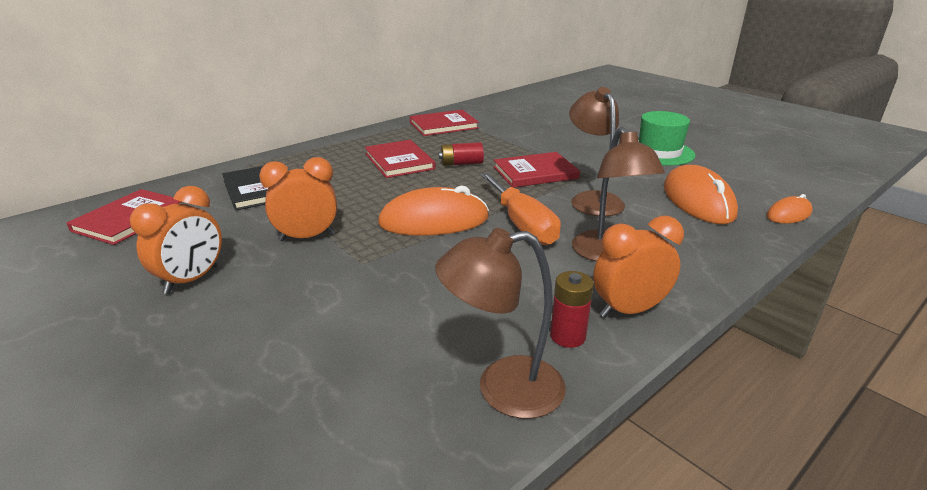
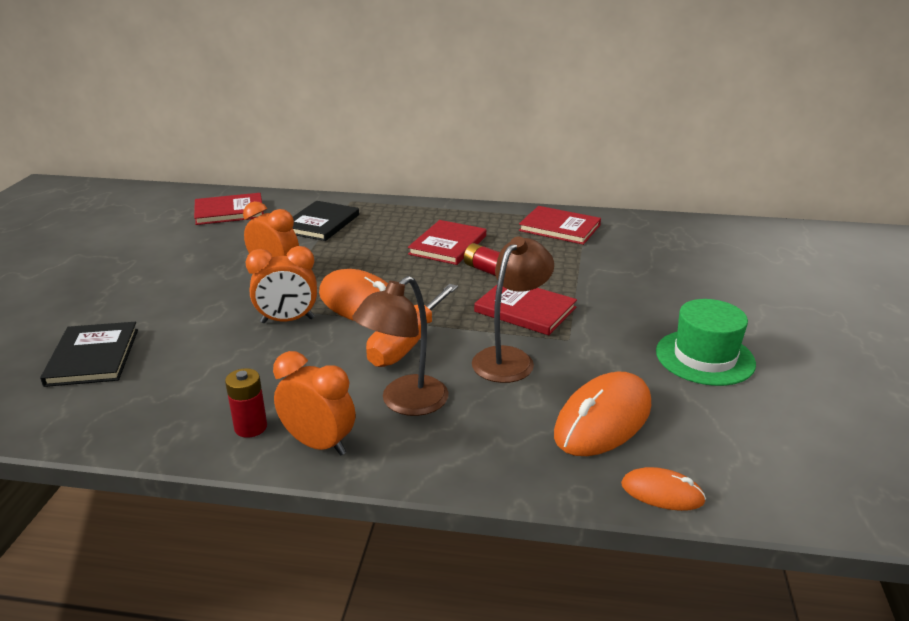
camera: 50 degrees right, 0 degrees up
(192, 280) = (182, 266): orange clock -> orange clock (287, 320)
(293, 401) = (93, 357): none -> black book
(502, 389) = (162, 423): brown lamp -> none

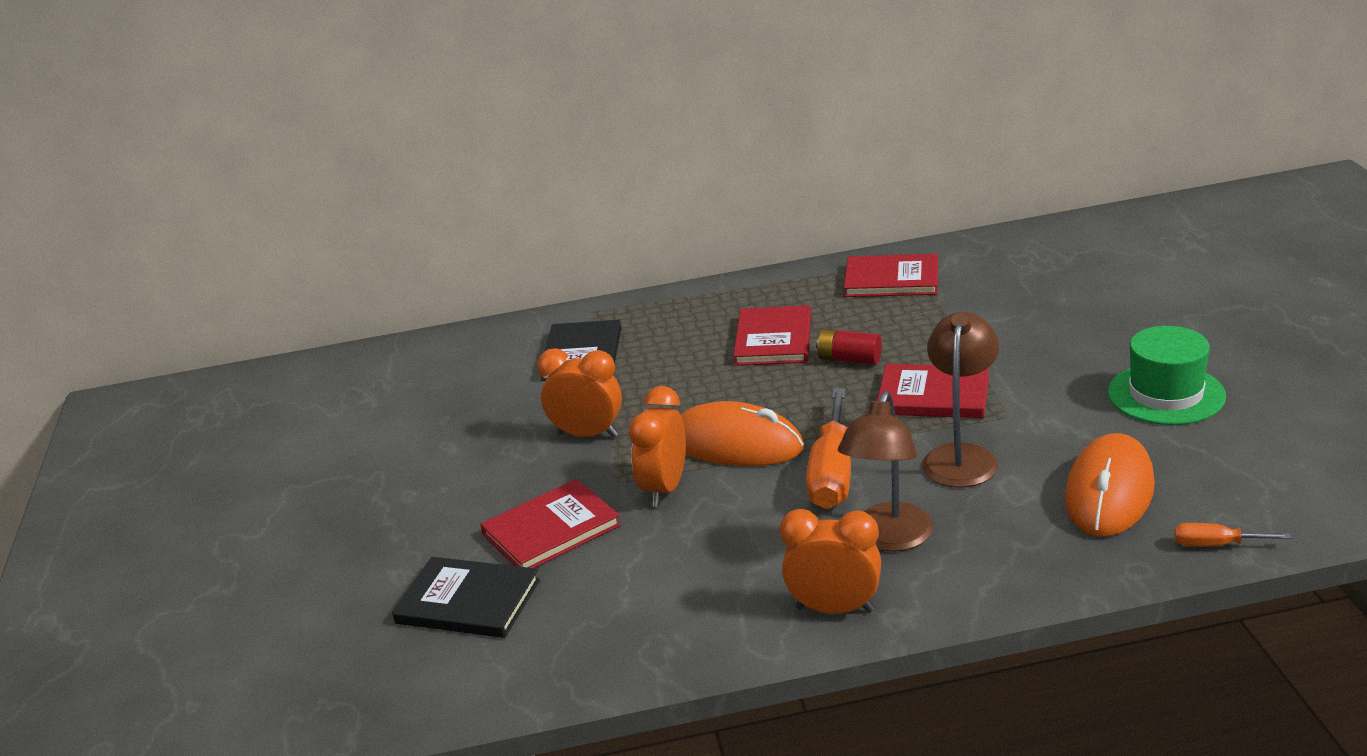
camera: 15 degrees left, 0 degrees up
(93, 357) = (468, 601): black book -> black book turned 45 degrees counterclockwise
(229, 212) = (438, 371): red book -> red book (551, 530)
(250, 427) = (743, 616): red battery -> none
(287, 320) = (664, 489): orange clock -> orange clock turned 135 degrees clockwise
(662, 493) = (1216, 545): orange mouse -> orange screwdriver

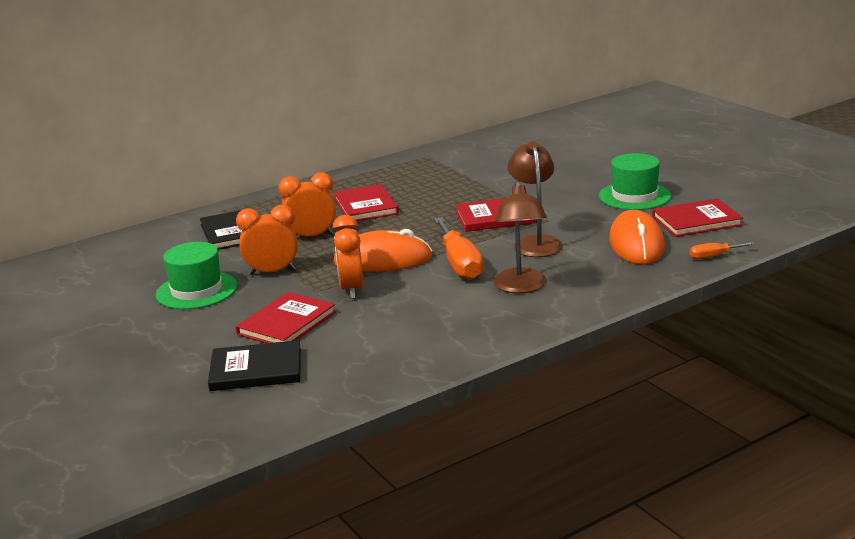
camera: 25 degrees left, 5 degrees down
(482, 446) = (196, 290): none -> green hat
(834, 609) = (514, 325): orange clock -> orange clock (311, 237)
(849, 359) = (426, 208): red battery -> none
(891, 280) = (422, 167): red book -> red book (696, 221)

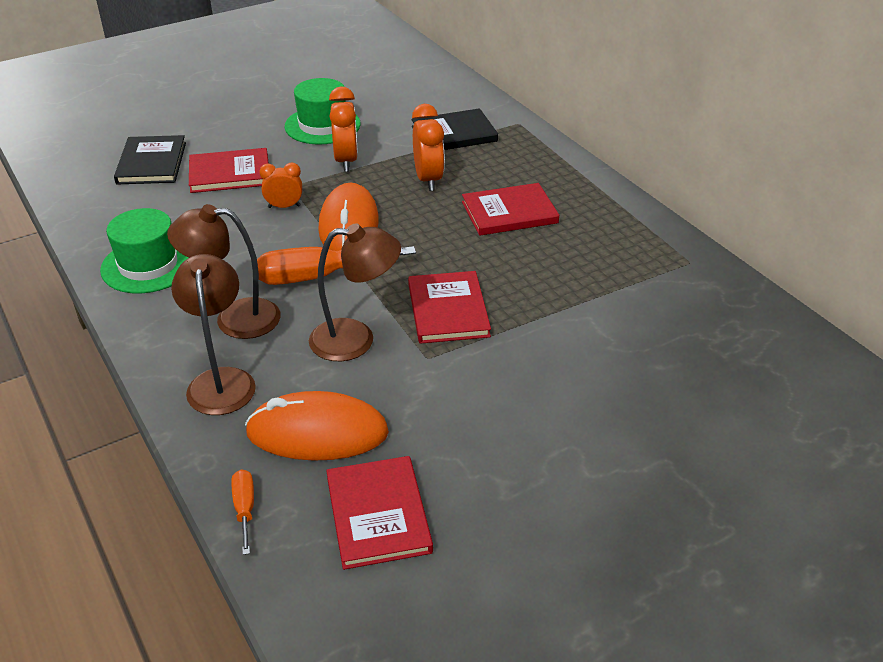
camera: 90 degrees right, 15 degrees up
(287, 323) = (230, 173): red book -> red book turned 45 degrees counterclockwise
(351, 289) = (284, 206): orange clock -> orange clock, size x0.64
(596, 281) = (221, 380): none -> brown lamp
(634, 196) = (496, 456): green hat -> green hat (148, 265)

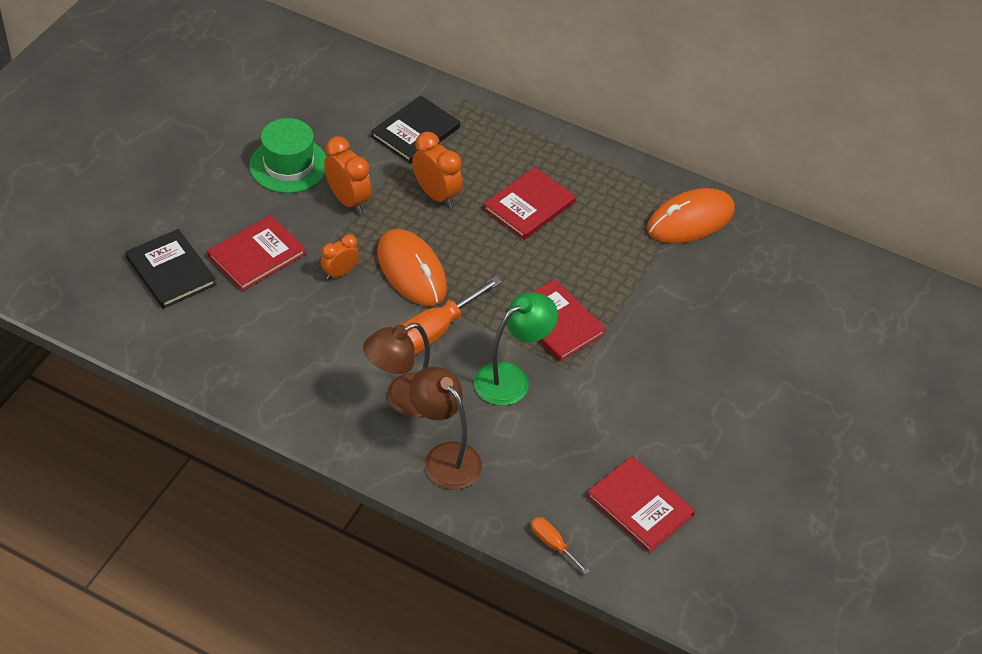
camera: 35 degrees left, 10 degrees up
(148, 265) = (282, 380): green hat -> none
(317, 433) = (550, 466): orange mouse -> orange mouse (690, 220)
(356, 339) = (511, 378): brown lamp -> green lamp

